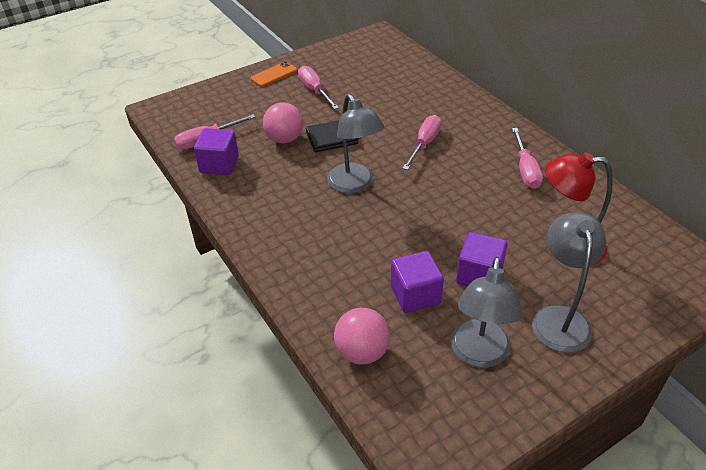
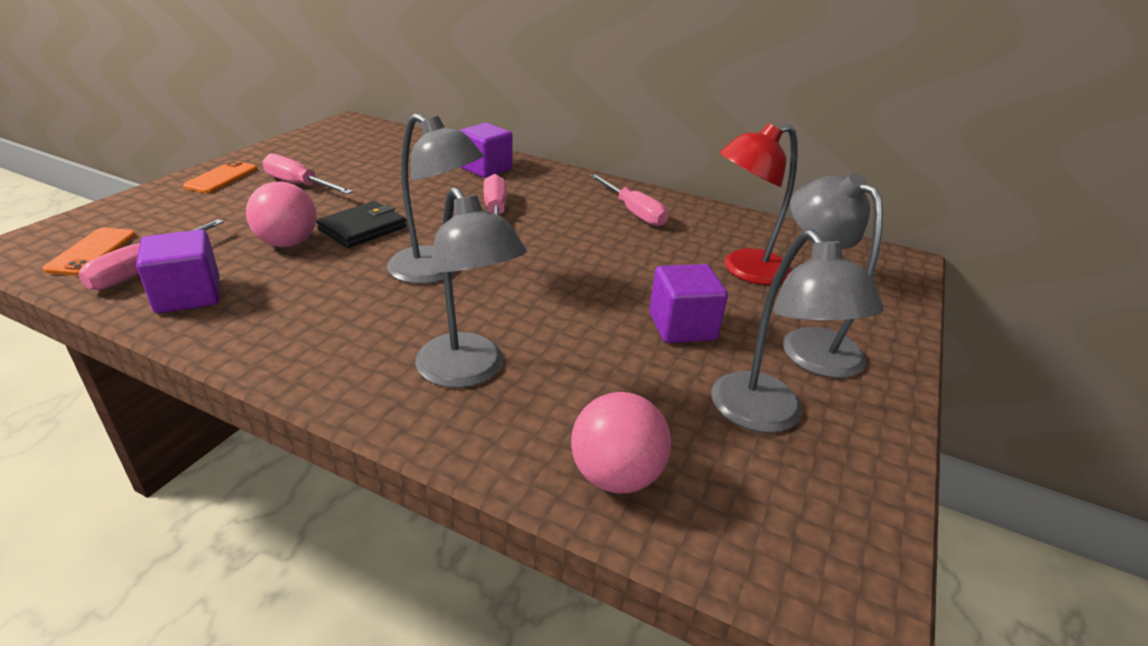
camera: 35 degrees left, 10 degrees down
(188, 120) = (92, 252): none -> orange phone
(329, 262) = (468, 372): none -> grey lamp
(415, 295) = (625, 374): purple cube -> purple cube (485, 169)

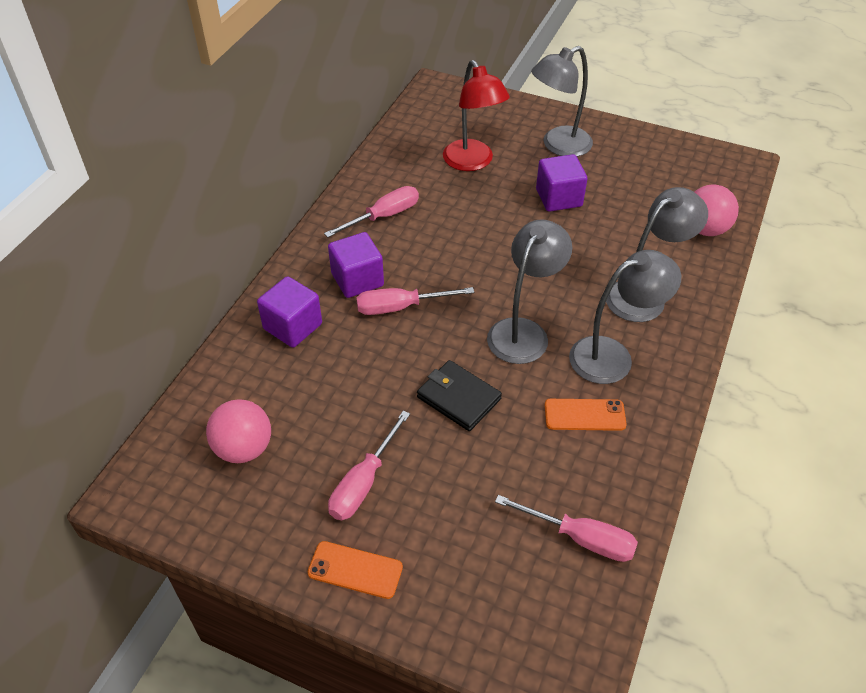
camera: 90 degrees left, 15 degrees up
(92, 252) = (561, 603): orange phone -> orange phone (584, 415)
(188, 295) = (610, 485): purple cube -> purple cube (357, 280)
(287, 243) = (501, 447): pink ball -> pink ball (244, 448)
(766, 416) = (636, 172): grey lamp -> grey lamp (612, 356)

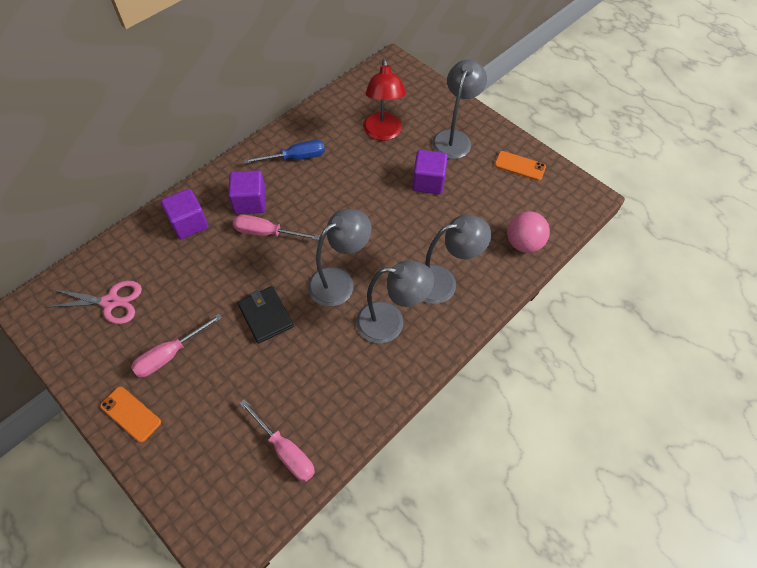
camera: 20 degrees right, 10 degrees up
(244, 448) = (111, 302): pink ball -> pink scissors
(383, 216) = (295, 158): pink screwdriver -> blue screwdriver
(558, 146) = (454, 138): grey lamp -> grey lamp turned 120 degrees clockwise
(584, 415) = (343, 360): orange phone -> orange phone (519, 166)

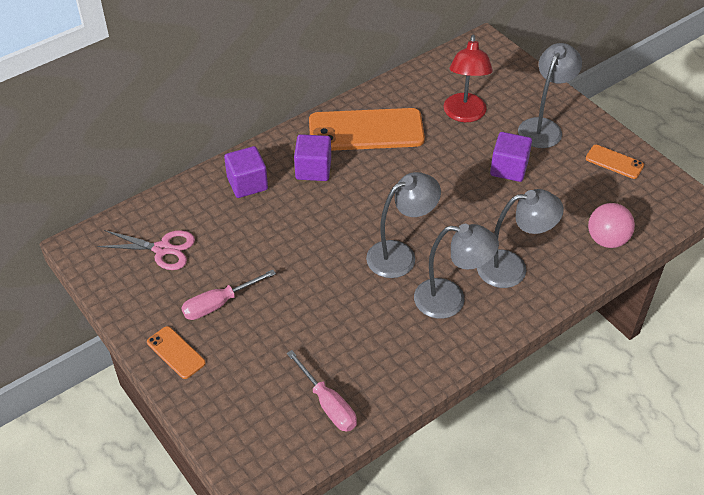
camera: 10 degrees right, 10 degrees down
(266, 233) = (328, 201): pink screwdriver -> none
(266, 316) = (320, 279): black wallet -> none
(295, 158) = (366, 130): blue screwdriver -> orange phone

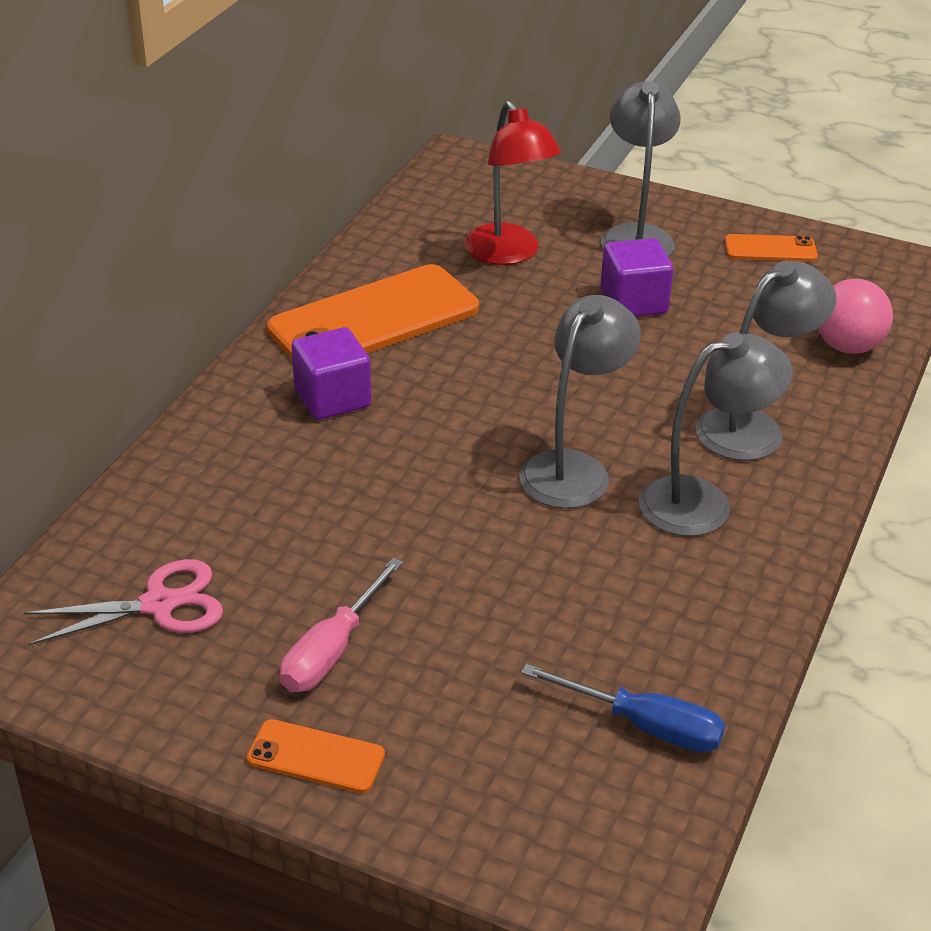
camera: 30 degrees left, 10 degrees down
(247, 184) = (235, 454): purple cube -> none
(328, 404) = (644, 725): pink screwdriver -> blue screwdriver

